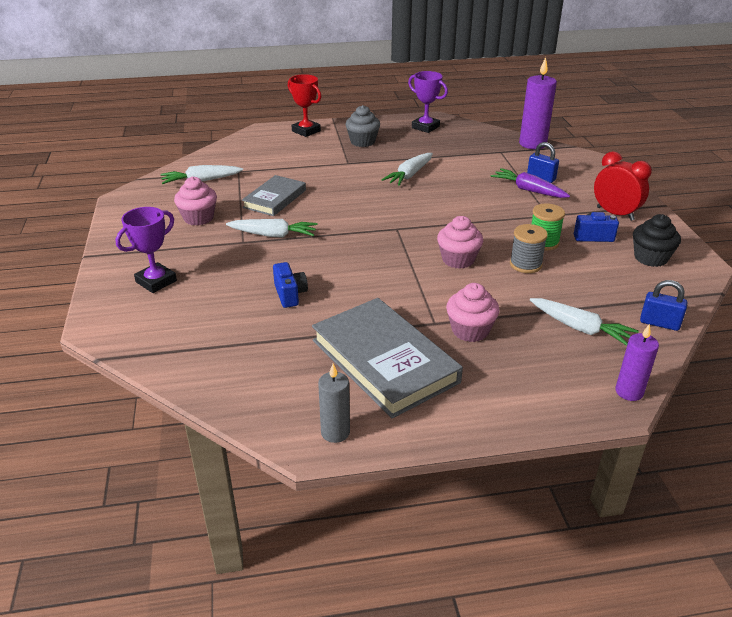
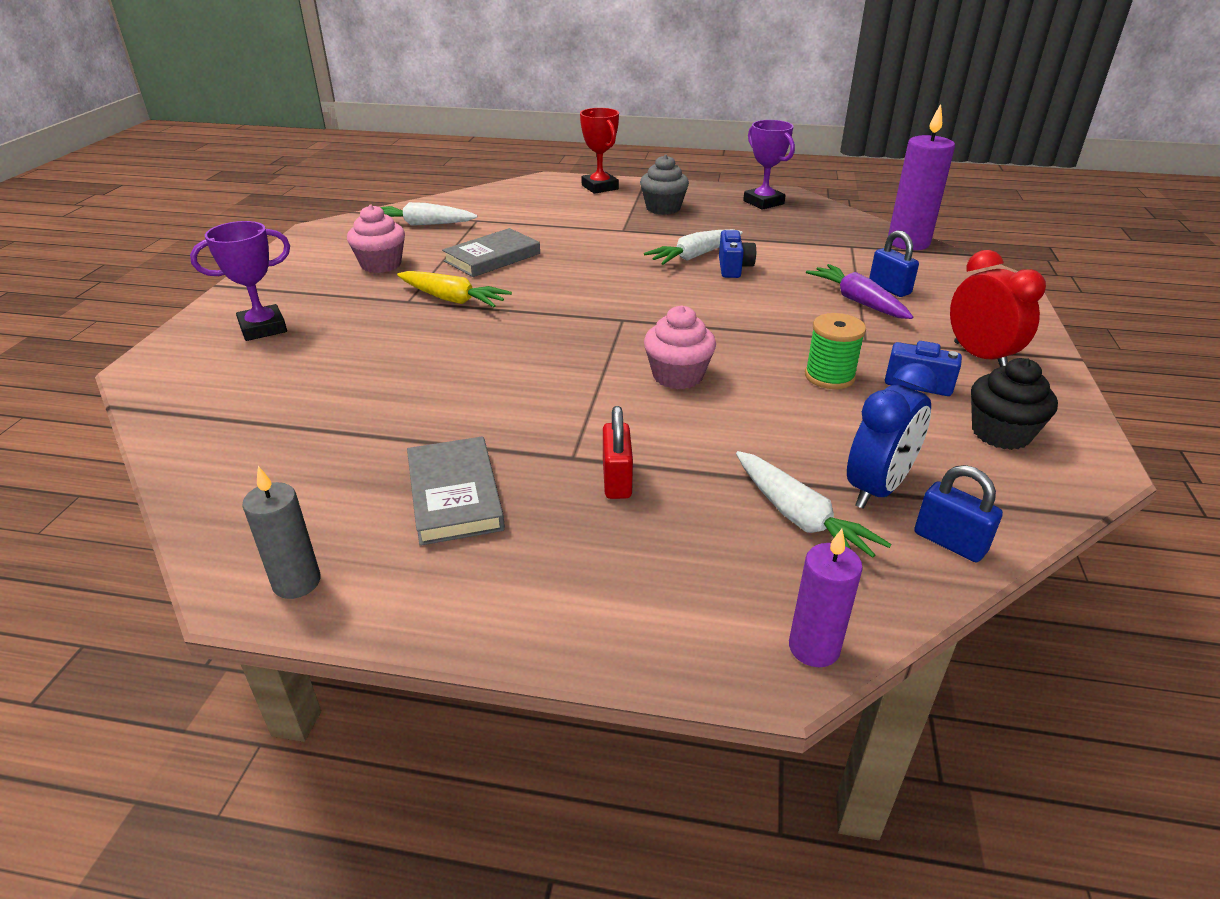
camera: 20 degrees right, 0 degrees up
(273, 235) = (453, 299): white carrot -> yellow carrot
(290, 294) = (407, 376): blue camera -> blue camera (733, 268)
(384, 361) = (455, 495): grey book -> grey book, size x0.60
(470, 330) = (617, 480): pink cupcake -> red padlock
(525, 264) = (777, 402): grey spool -> none
(608, 303) = (877, 488): none -> blue clock

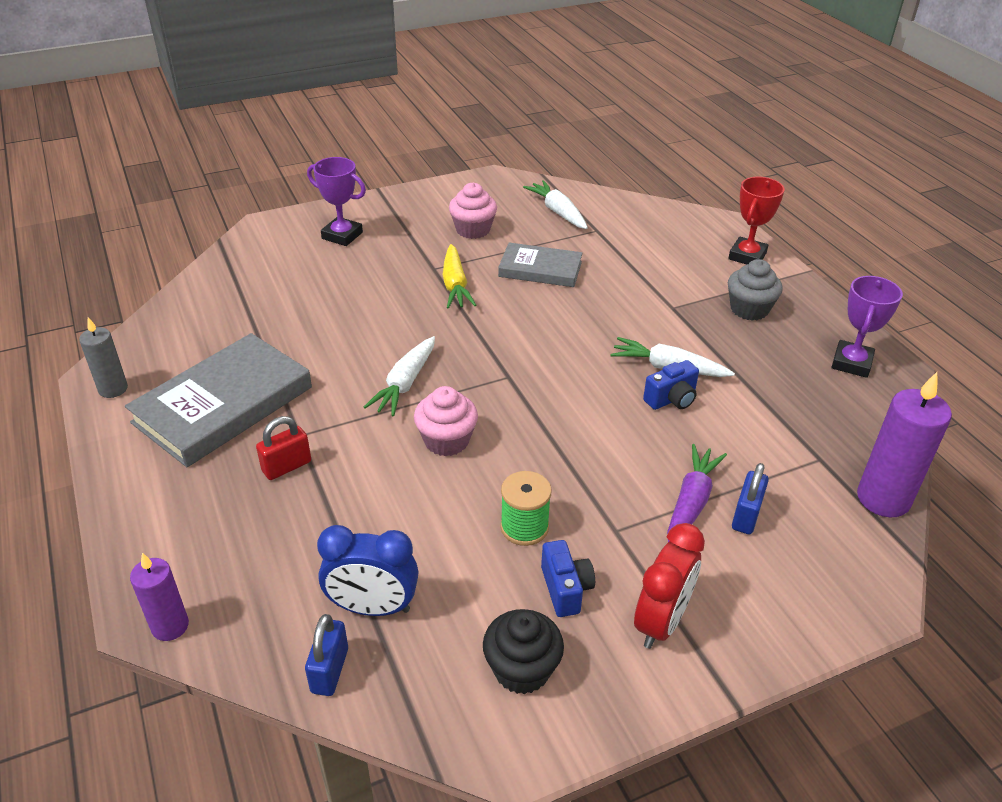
camera: 55 degrees right, 5 degrees up
(455, 495) = (223, 405): grey book -> grey book, size x1.67
(800, 518) = (304, 575): white carrot -> white carrot (405, 384)

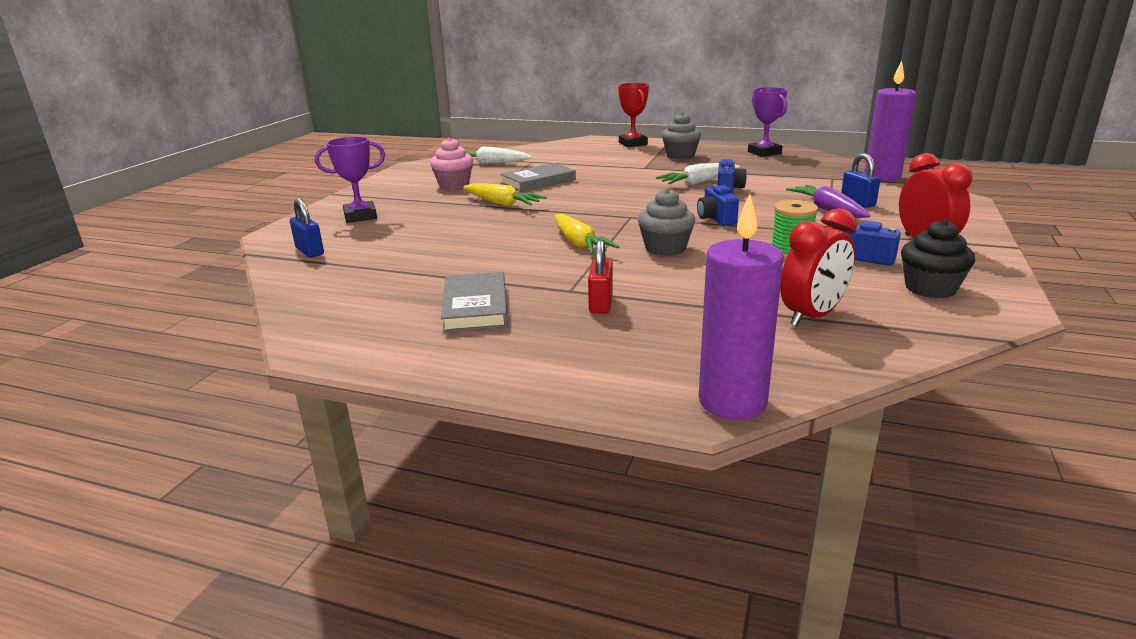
camera: 45 degrees left, 15 degrees down
(113, 389) = (350, 347): grey candle -> none
(170, 626) = (732, 402): purple candle -> purple candle, size x1.65
(223, 405) = (476, 307): grey book -> grey book, size x0.60
(330, 670) = (865, 349): blue padlock -> blue padlock (310, 251)
(373, 607) = (812, 316): blue clock -> red clock
(405, 384) = (579, 243): white carrot -> yellow carrot
(446, 441) = (665, 248): pink cupcake -> grey cupcake
(564, 434) = (716, 219): none -> blue camera

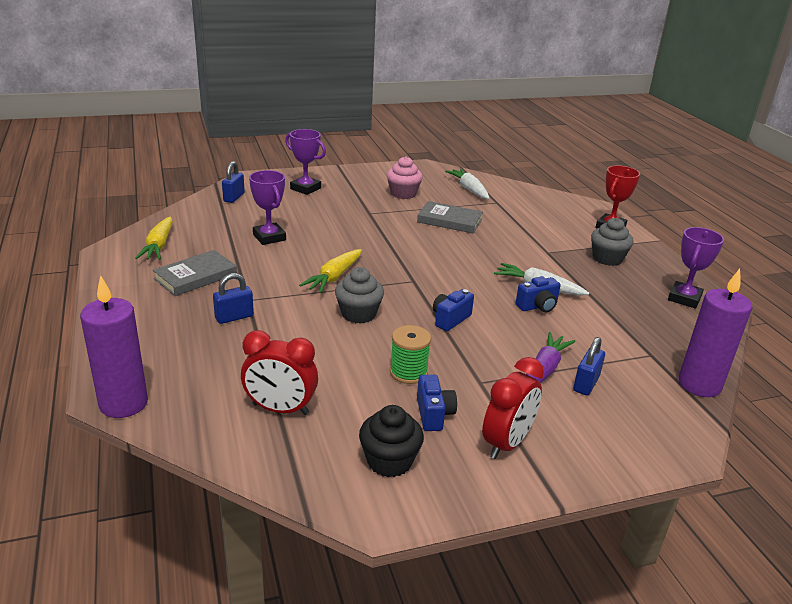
camera: 50 degrees right, 5 degrees up
(443, 253) = (269, 237): none -> purple trophy
(502, 203) = (383, 224): yellow carrot -> yellow carrot (159, 246)
(601, 304) = (234, 317): red padlock -> blue padlock

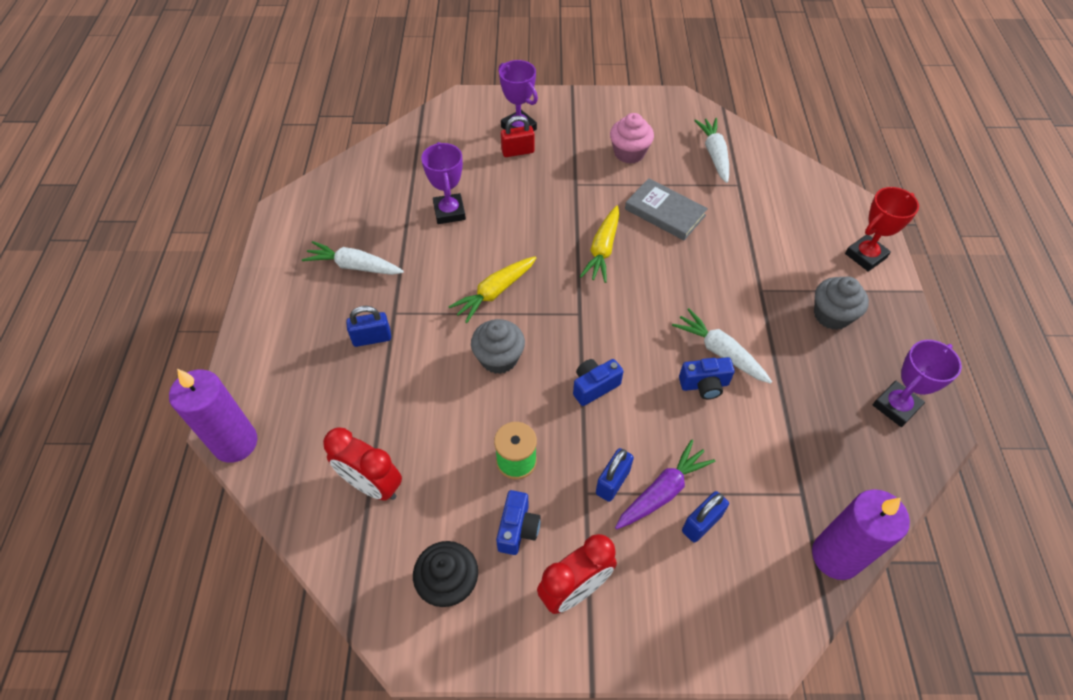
camera: 20 degrees right, 25 degrees up
(159, 246) = (332, 209): yellow carrot -> yellow carrot (602, 250)
(196, 276) = (354, 266): grey book -> white carrot
(234, 197) = (434, 135): blue padlock -> blue padlock (613, 482)
(311, 200) = (518, 151): none -> red padlock

